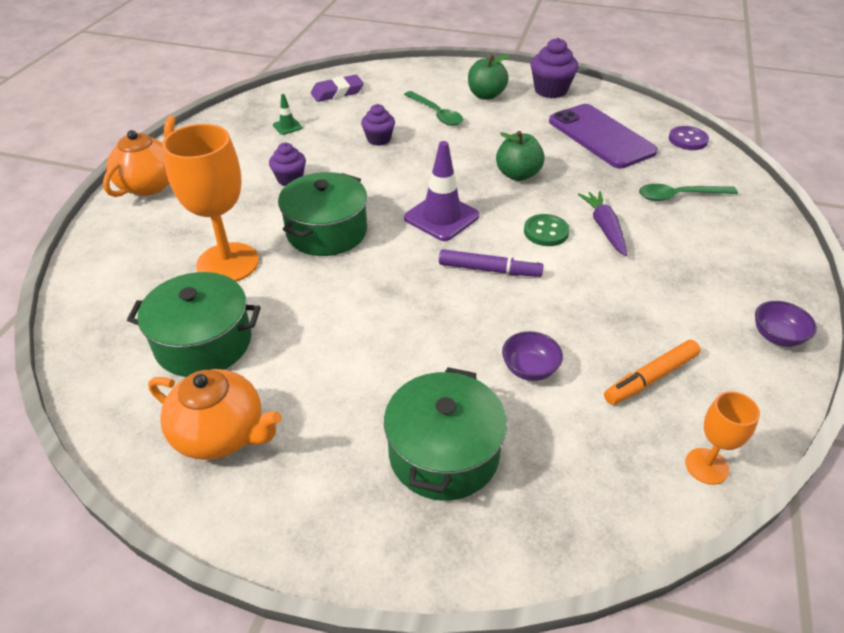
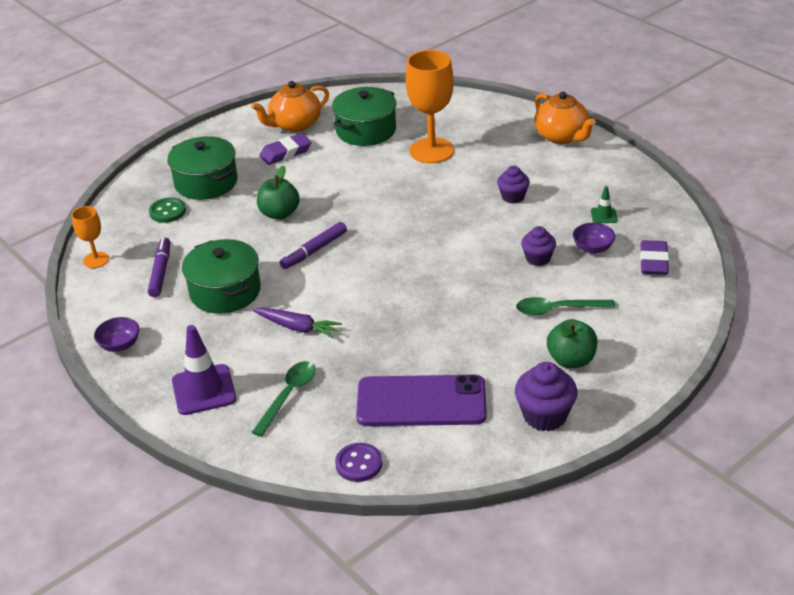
camera: 125 degrees right, 5 degrees down
(308, 401) = (286, 153): none -> purple eraser
(326, 231) = (427, 196): green pot -> green pot (225, 291)
(441, 217) = (393, 252): purple traffic cone -> purple traffic cone (204, 390)
(518, 174) = (410, 315): green apple -> green apple (279, 213)
(529, 369) = (220, 231): purple bowl -> purple bowl (593, 248)
(546, 232) = (324, 295): green button -> green button (167, 212)
(650, 378) = (161, 272): orange marker -> purple marker

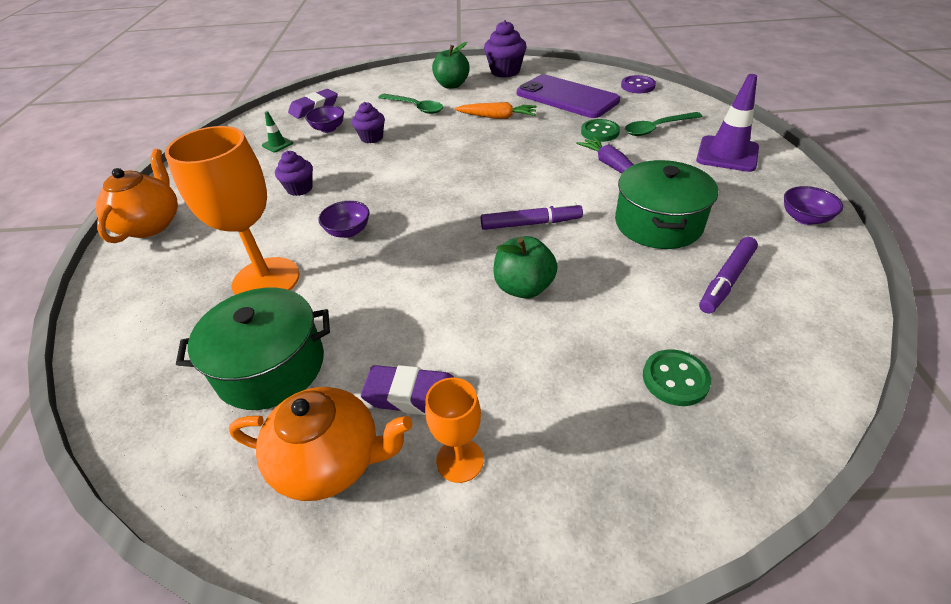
camera: 140 degrees left, 5 degrees up
(96, 260) = (822, 345): orange goblet -> orange goblet (460, 460)
(206, 182) = (579, 408): green pot -> none
(340, 363) = (600, 132): none -> green button
(428, 191) = (348, 231): none -> purple bowl
(459, 336) = (497, 117): none -> orange carrot

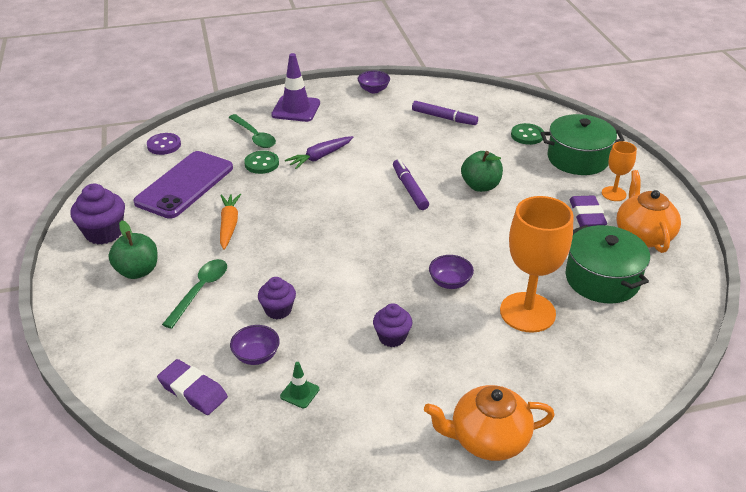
camera: 105 degrees left, 5 degrees down
(658, 223) = (394, 138): green pot -> green pot (578, 158)

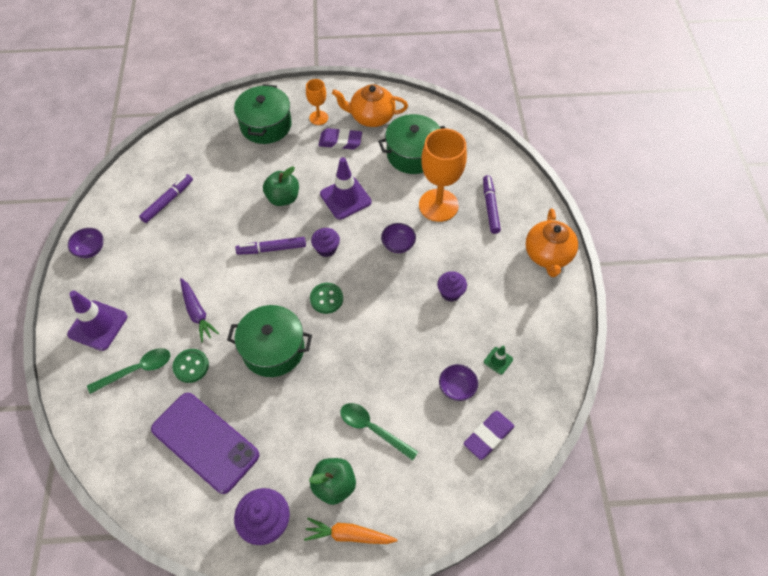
camera: 80 degrees left, 20 degrees up
(164, 145) = (119, 465): purple button -> none
(229, 225) = (284, 401): orange carrot -> orange carrot (349, 535)
(278, 310) = (408, 368): purple cupcake -> purple cupcake (326, 249)
(287, 209) = (273, 349): none -> green pot
(502, 231) = (345, 198): none -> purple traffic cone
(527, 135) = (220, 148): green button -> green button (326, 299)
(548, 366) = (490, 207): none -> purple marker

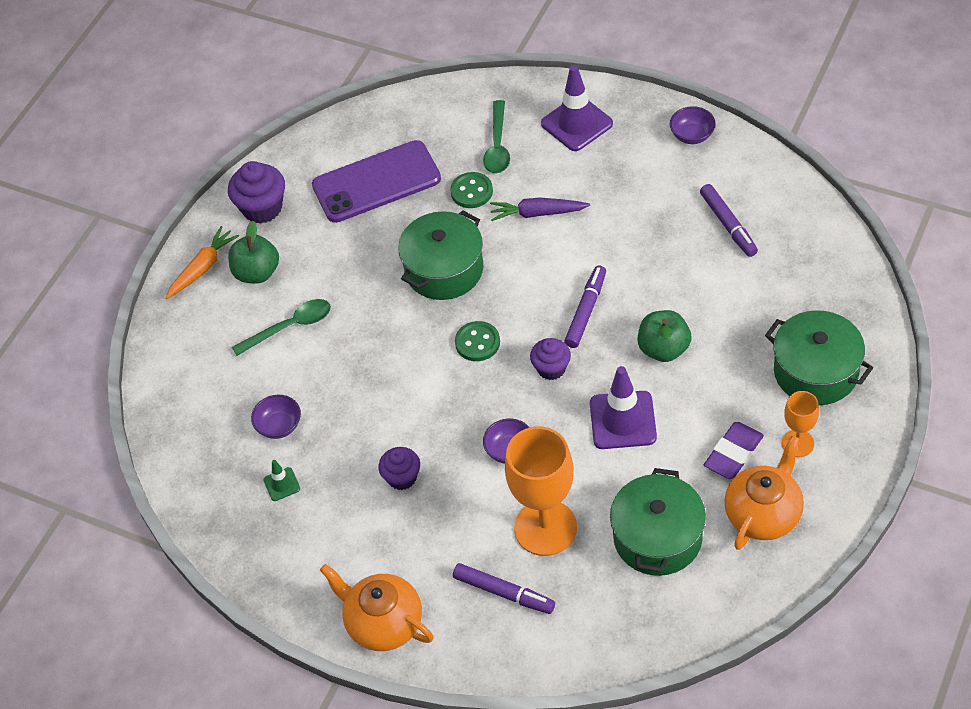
camera: 125 degrees right, 5 degrees down
(488, 436) = (206, 430): purple eraser -> none

